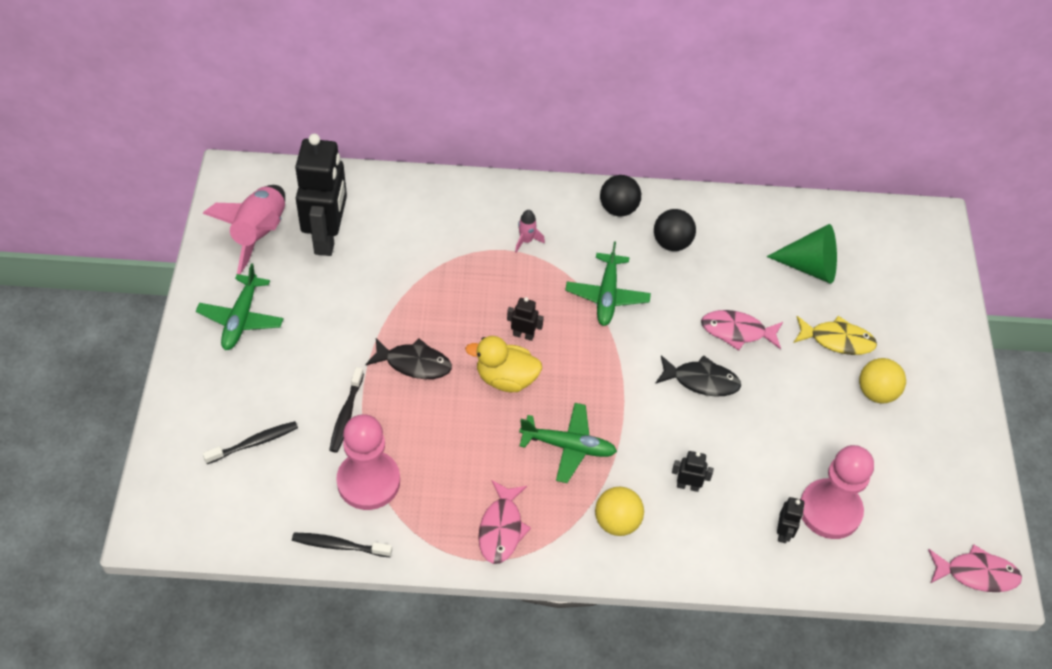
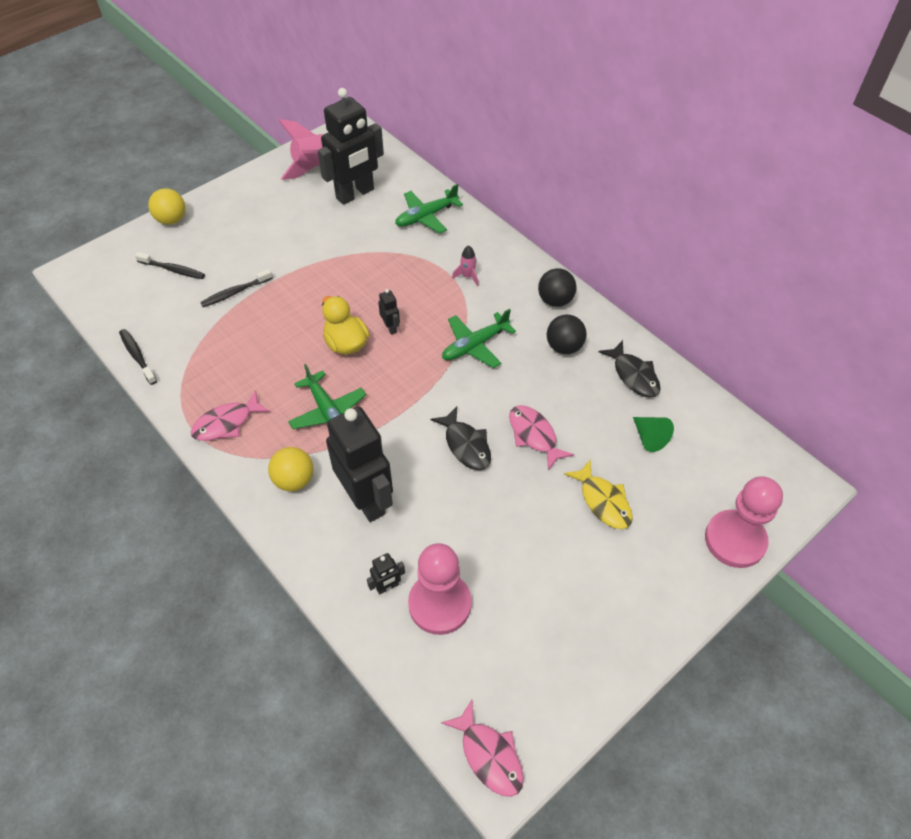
camera: 50 degrees right, 0 degrees up
(241, 319) = (253, 203): green plane -> green plane (426, 216)
(368, 481) = (197, 336): pink pawn -> pink pawn (735, 540)
(414, 363) = (307, 294): black fish -> black fish (633, 375)
(687, 486) = (366, 499): black robot -> black robot, size x2.43
(810, 267) = (649, 437): green cone -> green cone, size x0.64
(876, 392) = (585, 560): yellow ball -> yellow ball (171, 220)

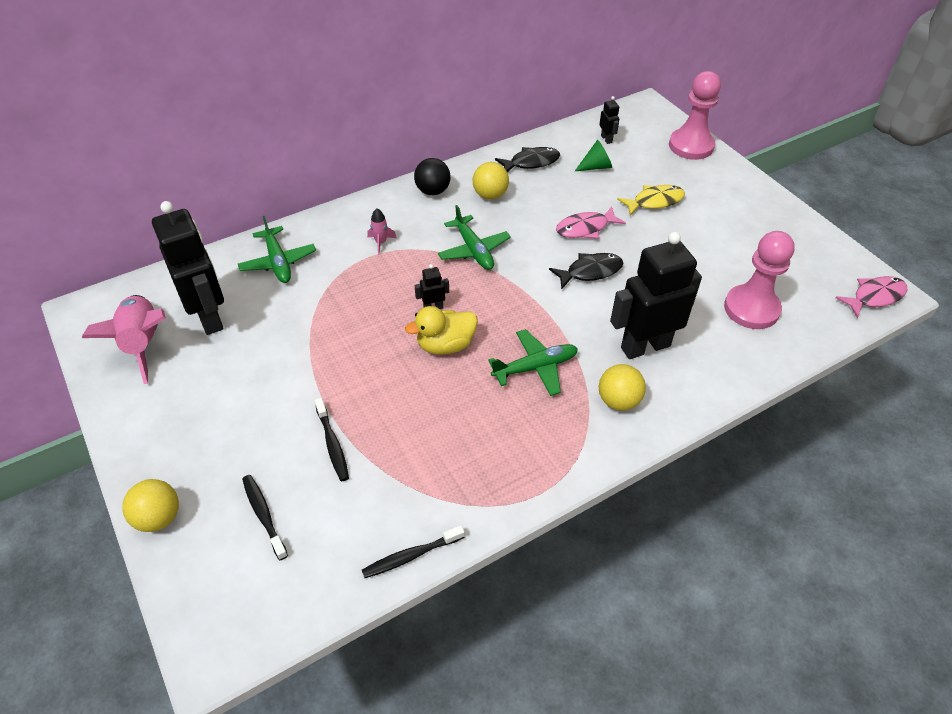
camera: 80 degrees left, 5 degrees down
(173, 270) = (264, 515): black toothbrush -> black toothbrush turned 60 degrees counterclockwise
(226, 423) = (536, 458): pink fish -> none
(387, 587) = (736, 341): black robot -> black robot (606, 139)
(564, 347) = (490, 195): black ball -> yellow ball

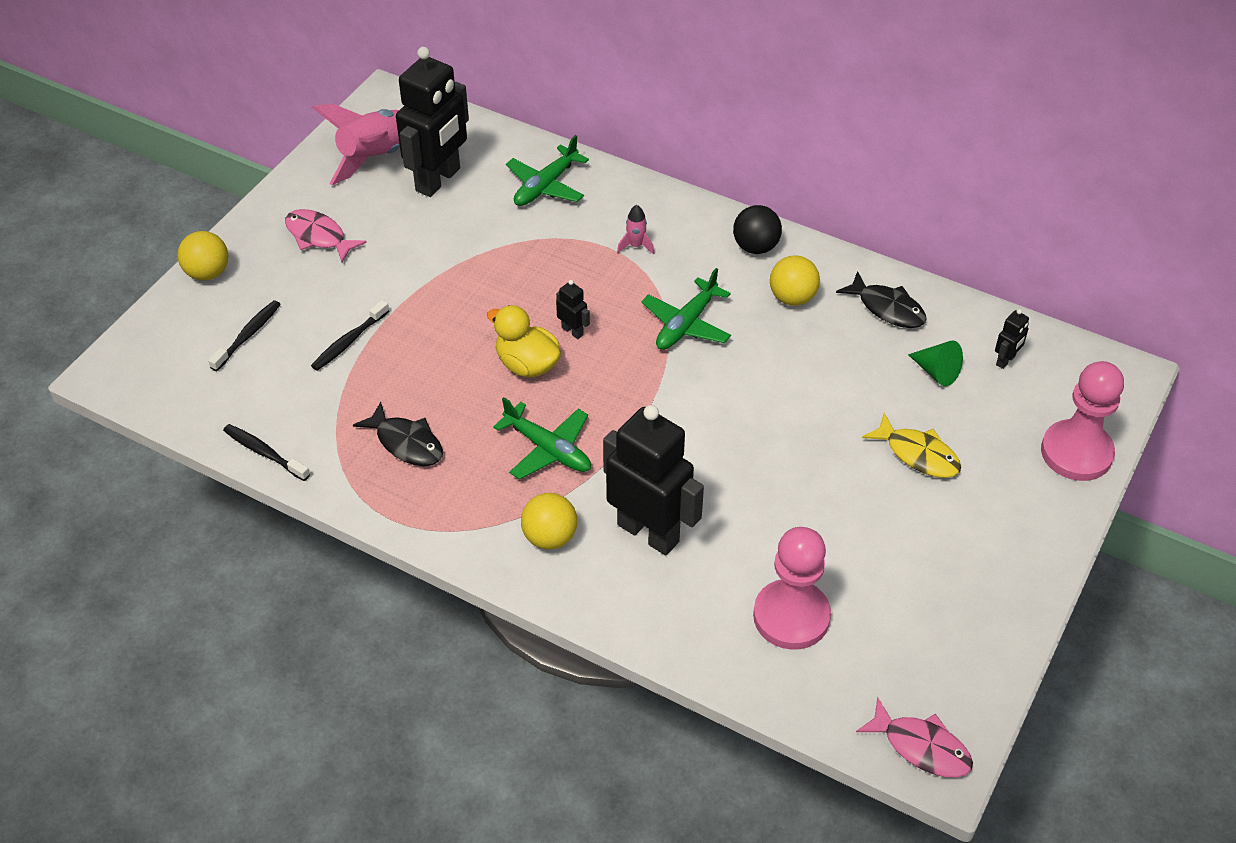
camera: 60 degrees right, 0 degrees up
(585, 228) = (807, 406): pink fish -> pink fish (319, 236)
(590, 272) = (733, 439): black fish -> black fish (406, 443)

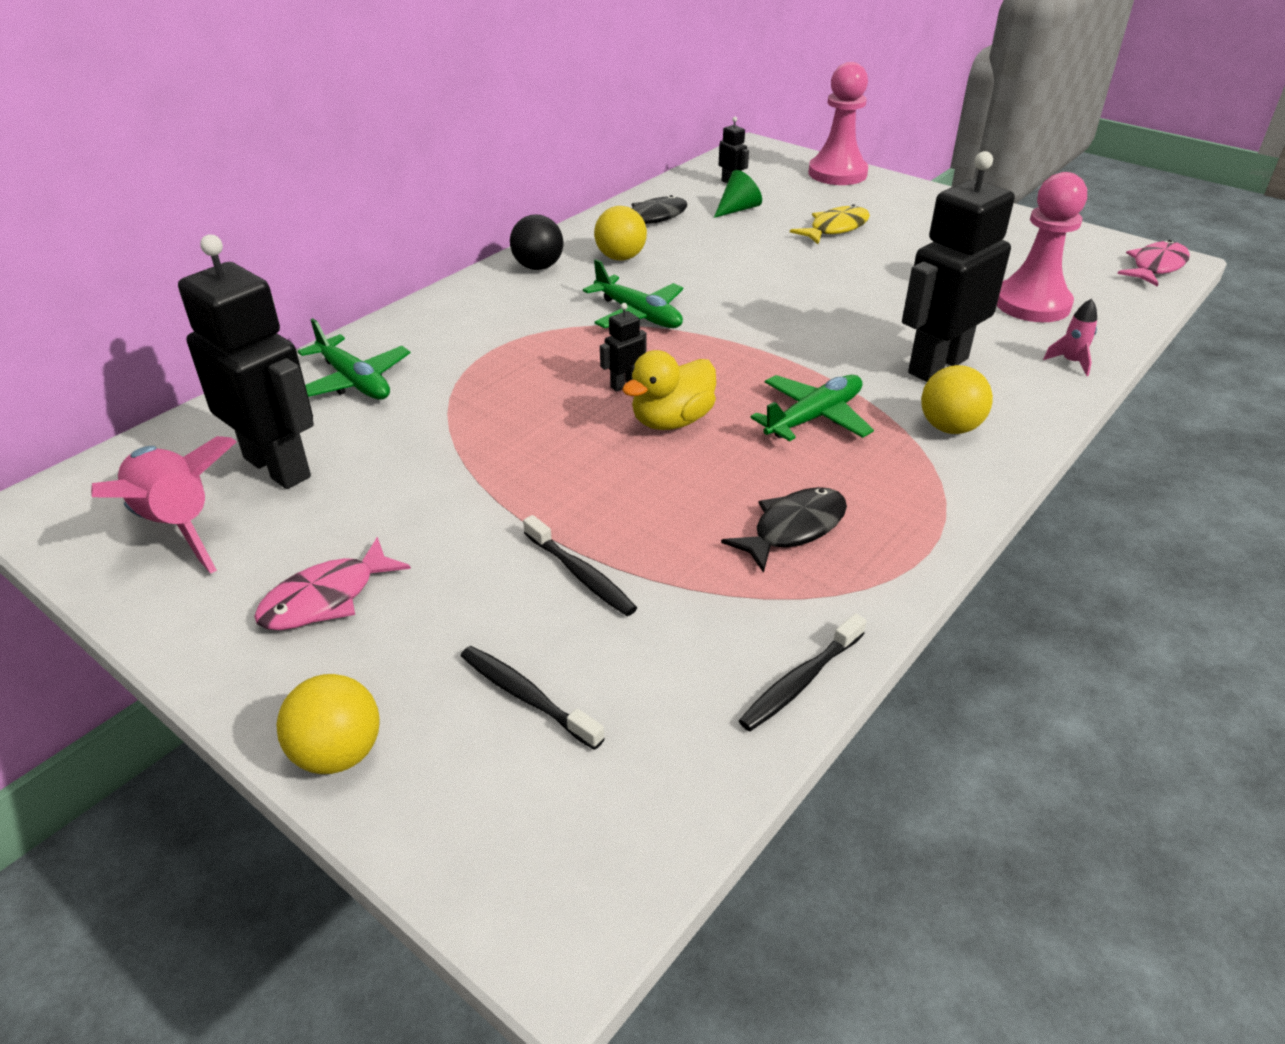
camera: 80 degrees left, 10 degrees down
(636, 246) = (500, 331): pink rocket -> pink rocket (1071, 362)

